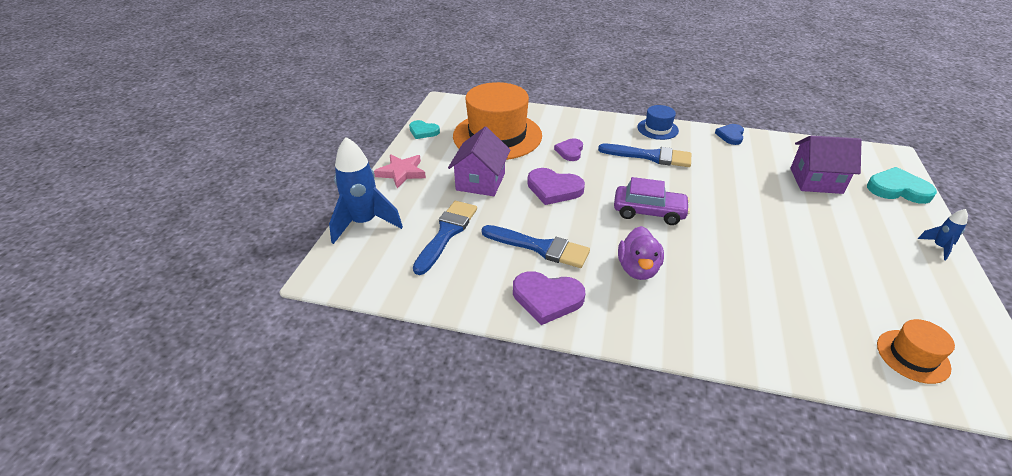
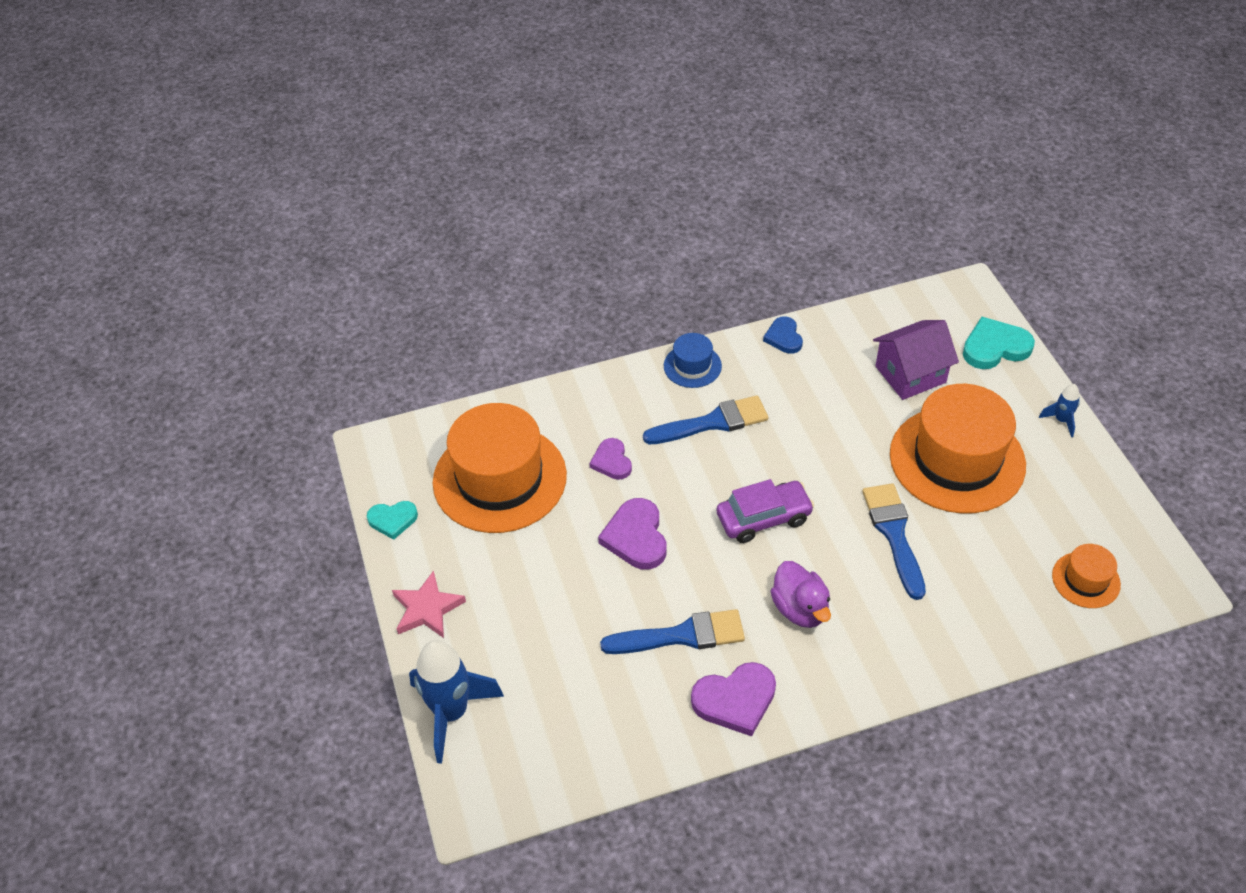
camera: 30 degrees left, 10 degrees up
(447, 233) = (563, 673): blue brush -> blue brush (894, 534)
(480, 182) = (540, 571): purple house -> none
(554, 189) = (636, 537): purple heart -> purple heart turned 90 degrees clockwise
(827, 236) = (957, 459): none -> orange hat

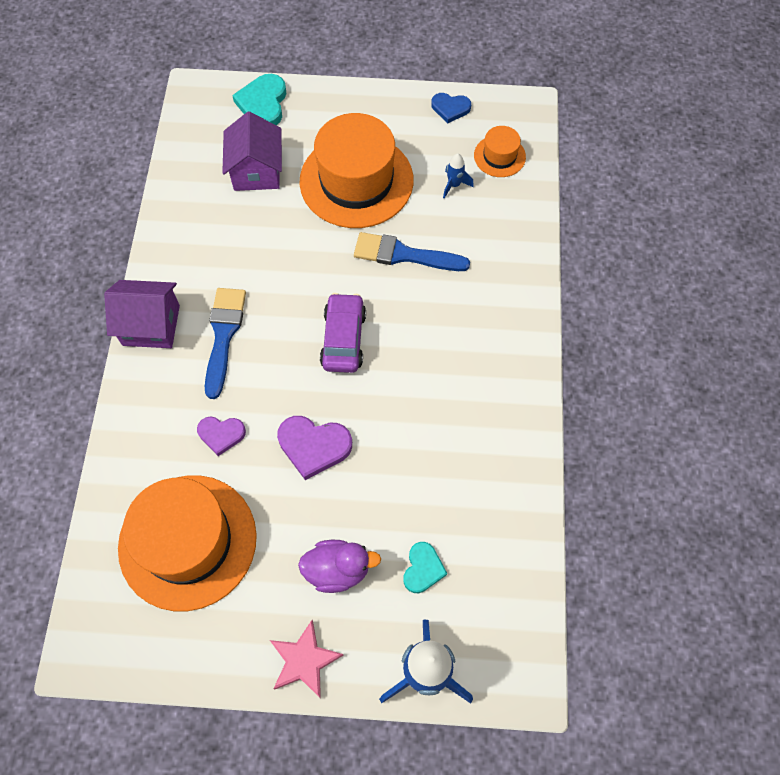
camera: 70 degrees left, 15 degrees up
(392, 520) = (184, 662): turquoise heart -> turquoise heart (423, 569)
(681, 635) = (428, 449): blue brush -> none
(692, 366) = (151, 325): blue hat -> purple house
(735, 700) = (504, 433): purple heart -> none
(784, 337) = (162, 241): blue heart -> blue heart (450, 108)
(800, 609) = (442, 350): purple duck -> purple duck (338, 570)
(1061, 420) = (356, 99): blue rocket -> blue rocket (454, 185)

